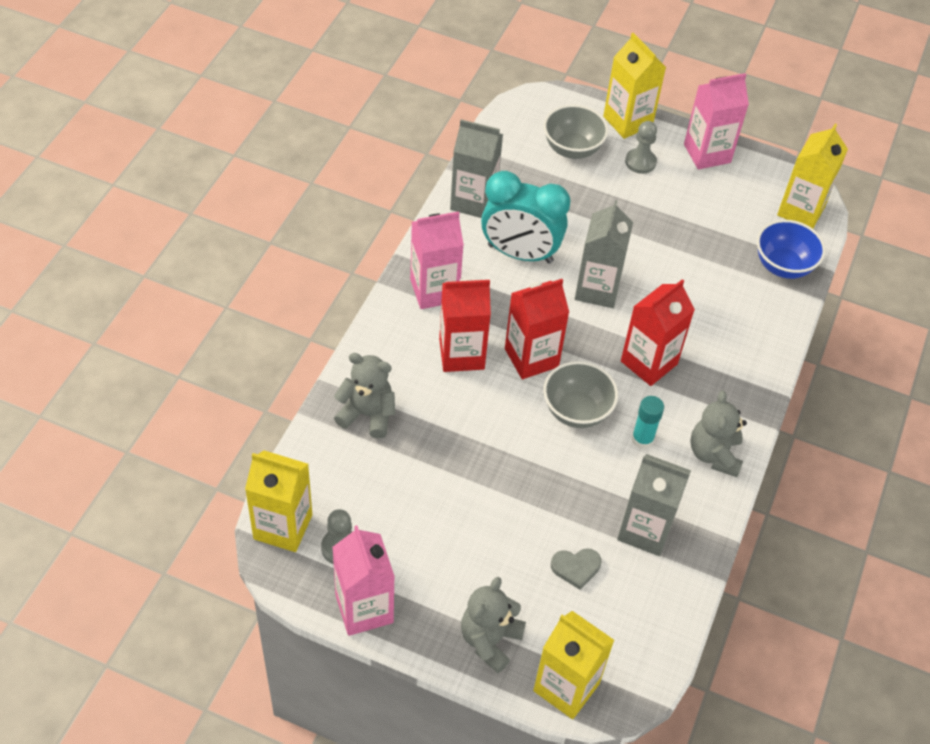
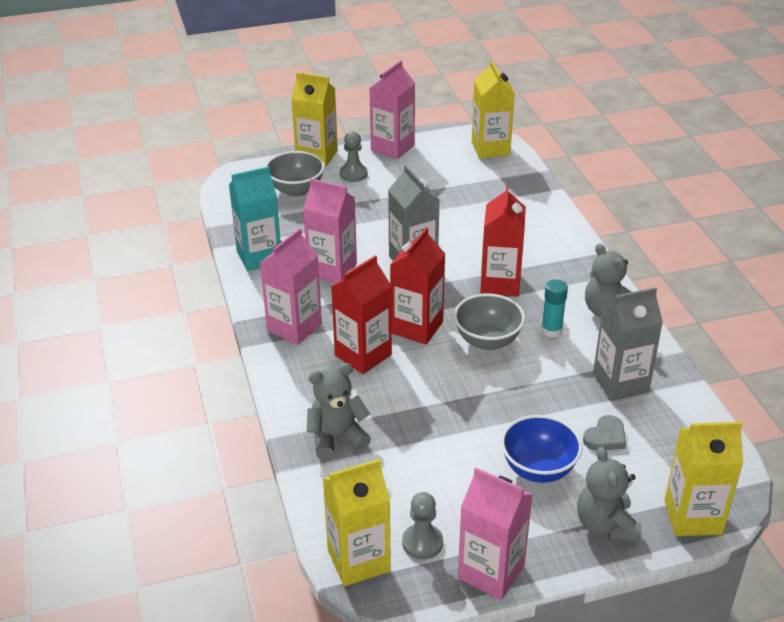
camera: 35 degrees left, 15 degrees down
(473, 201) = (259, 257): grey carton -> turquoise carton
(520, 253) = (332, 270): turquoise clock -> pink carton
(783, 266) = (517, 183): blue bowl -> blue bowl (538, 469)

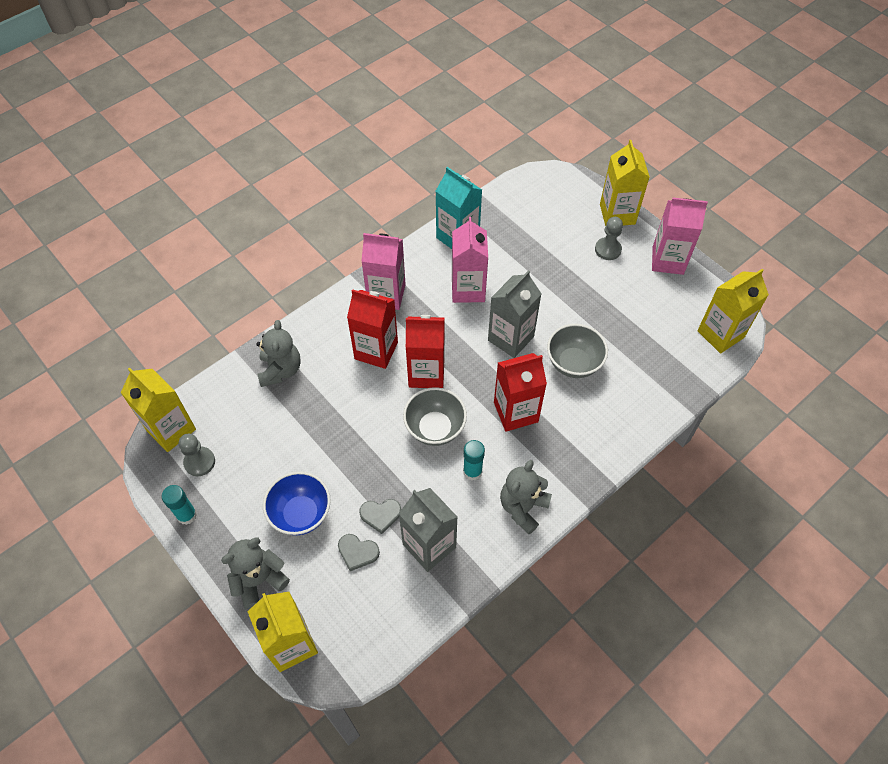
camera: 65 degrees right, 20 degrees up
(296, 190) = (559, 222): grey bowl -> grey bowl (573, 363)
(336, 438) = (280, 370): grey teddy bear -> grey teddy bear turned 45 degrees clockwise
(491, 572) = (187, 515): pink carton -> turquoise glue stick
(569, 408) = (380, 515): none -> grey heart

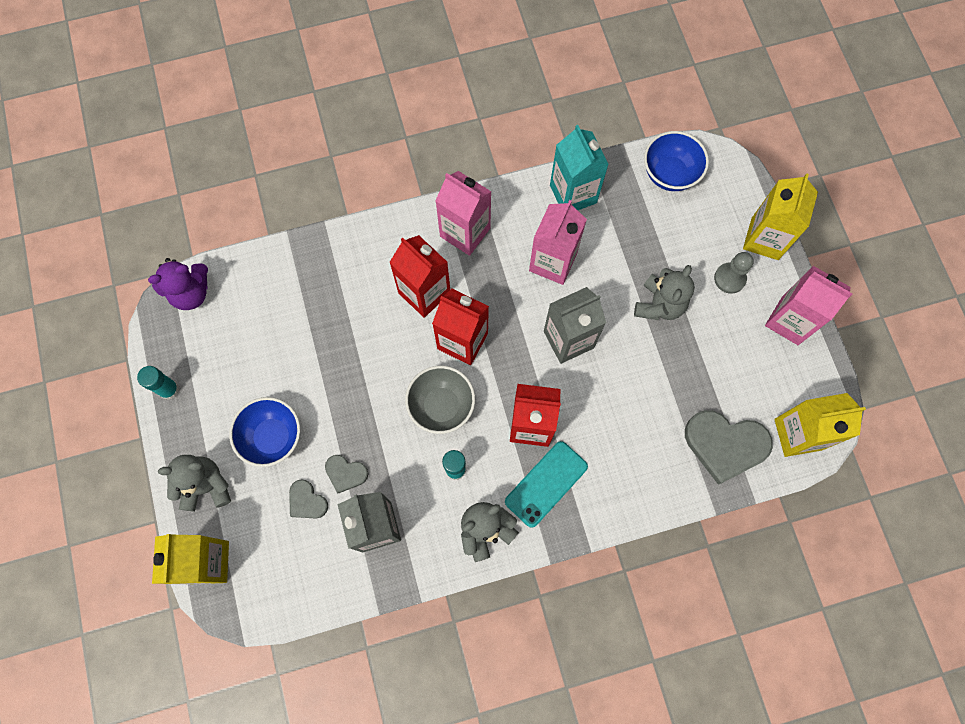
camera: 25 degrees right, 15 degrees up
(171, 430) = (191, 293): yellow carton -> purple teddy bear
(199, 462) = (203, 339): grey pawn -> none
(280, 370) = (321, 273): grey teddy bear -> grey teddy bear (659, 305)
(523, 197) = (669, 174): none -> blue bowl
(552, 450) = (546, 484): none -> turquoise phone
(573, 363) = (619, 397): grey bowl -> none
(672, 364) = (725, 445): none -> grey heart

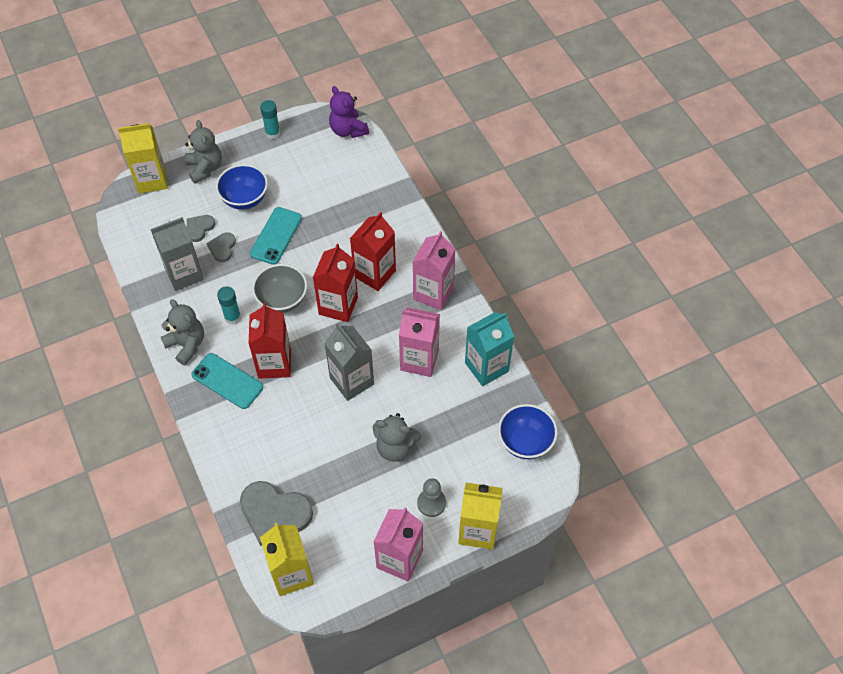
camera: 80 degrees right, 15 degrees down
(342, 403) = (276, 236): none -> turquoise phone
(725, 445) = (274, 513): grey heart -> grey heart turned 75 degrees counterclockwise

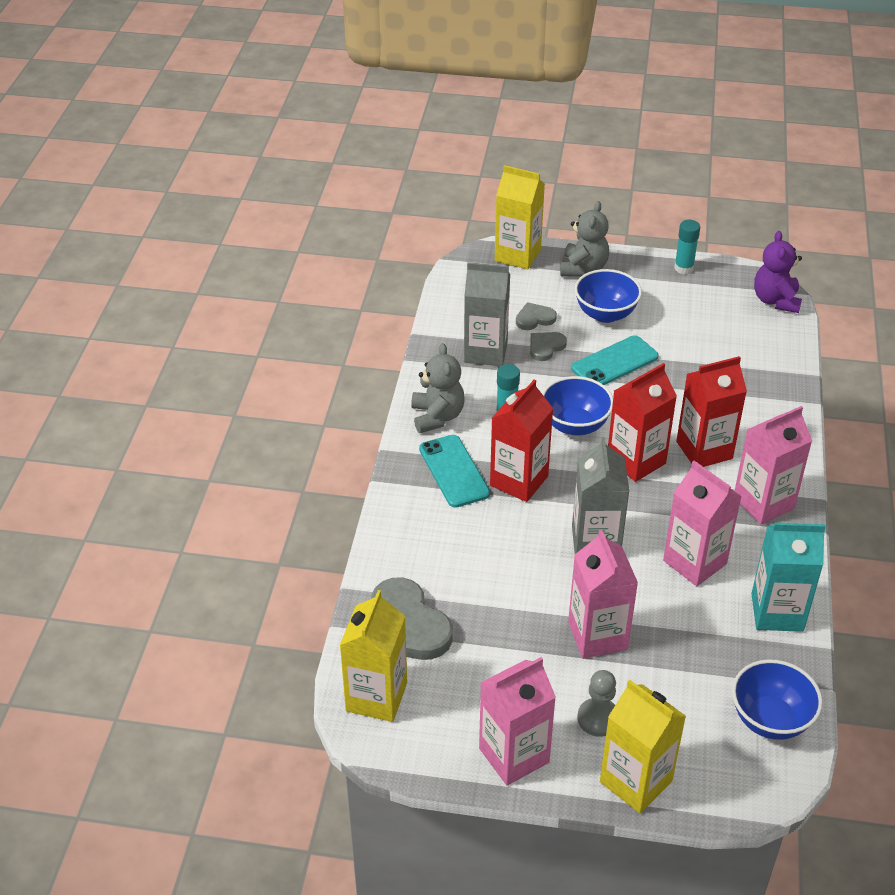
camera: 35 degrees right, 15 degrees down
(282, 300) = (575, 425): grey bowl -> blue bowl
(395, 447) = (597, 636): grey teddy bear -> pink carton

